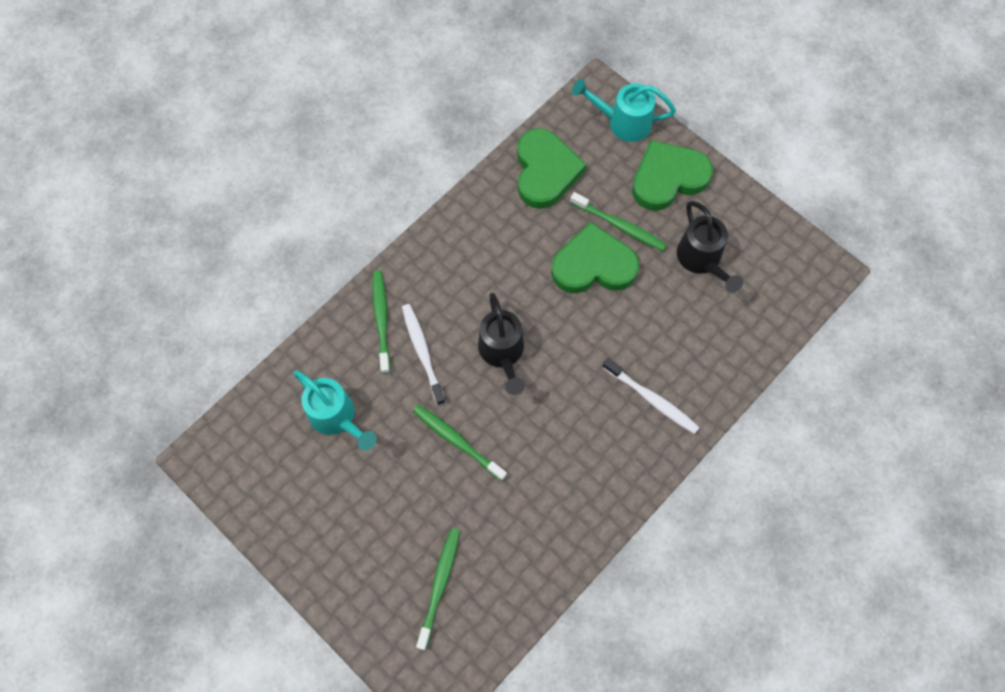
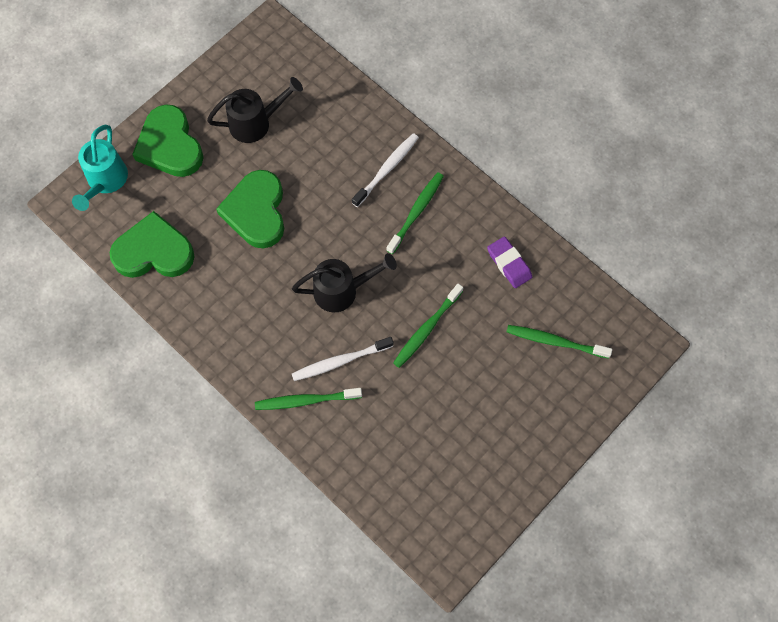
camera: 90 degrees left, 0 degrees up
(336, 417) = (404, 438): turquoise watering can -> none
(536, 535) = (509, 264): none -> purple eraser
(619, 226) = (217, 188): green toothbrush -> green toothbrush (416, 212)

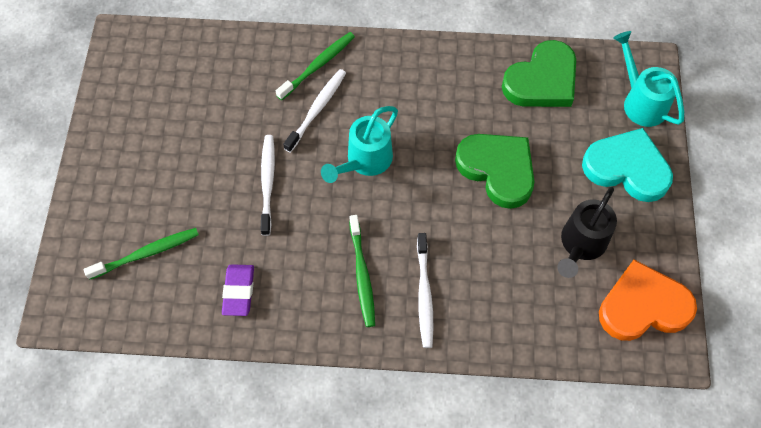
camera: 140 degrees right, 5 degrees down
(170, 145) = (627, 168): green heart -> turquoise heart
(259, 61) = (643, 306): none -> orange heart
(342, 291) = (365, 161): black watering can -> turquoise watering can
(426, 329) = (268, 183): green toothbrush -> white toothbrush
(509, 264) = (238, 291): purple eraser -> purple eraser turned 75 degrees clockwise

